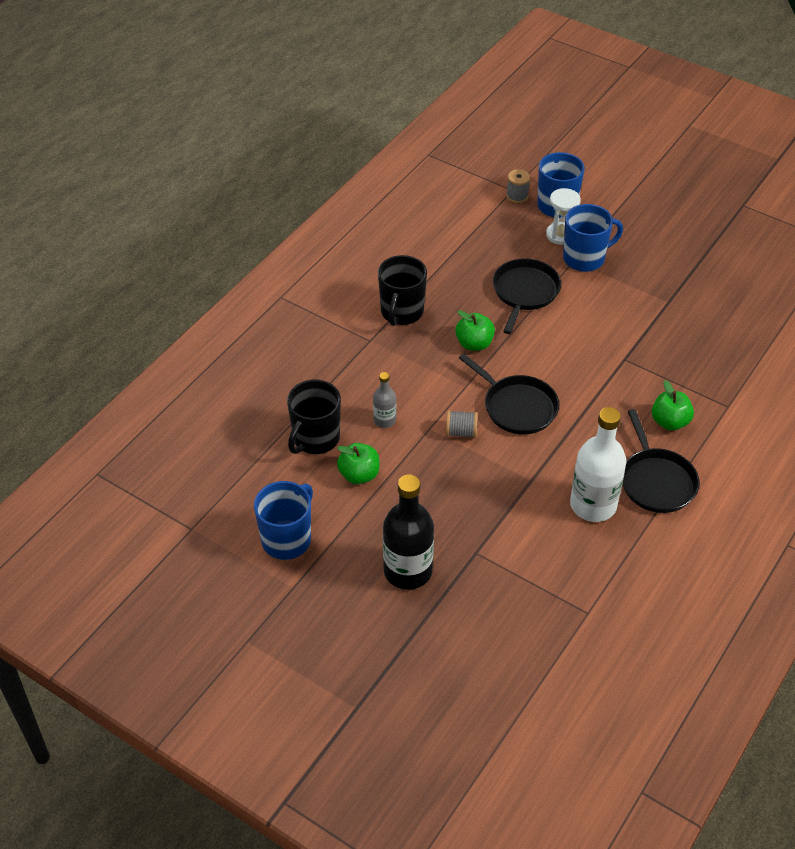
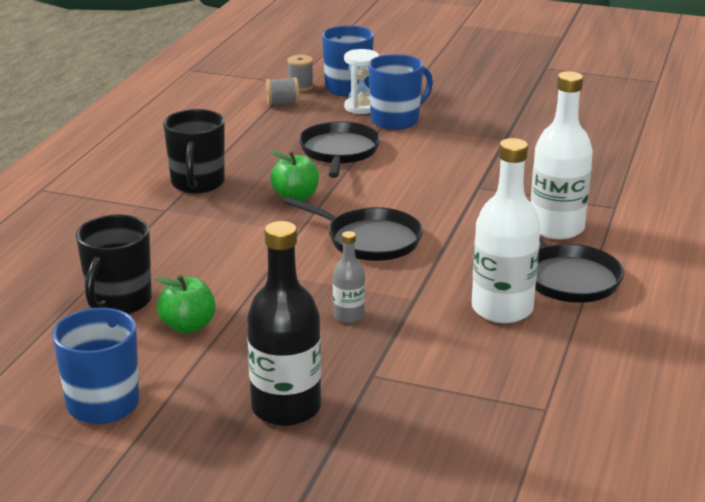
camera: 15 degrees left, 20 degrees down
(384, 420) = (206, 273): grey bottle -> grey bottle (348, 315)
(461, 432) = (308, 270): grey spool -> grey spool (282, 103)
(669, 422) = (556, 228): green apple -> white bottle

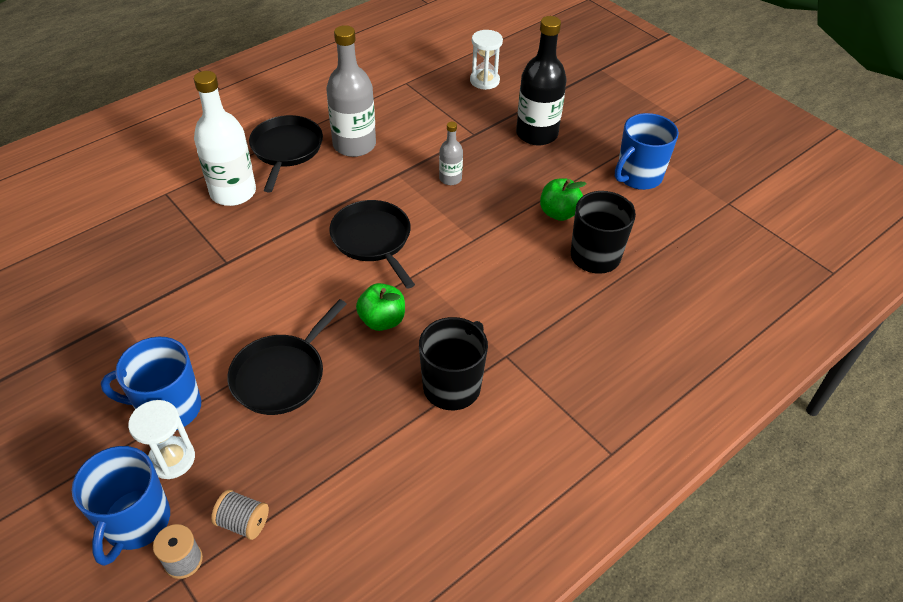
camera: 150 degrees left, 20 degrees up
(437, 460) = (484, 81): none -> white hourglass
(502, 309) = (354, 145): white bottle -> grey bottle

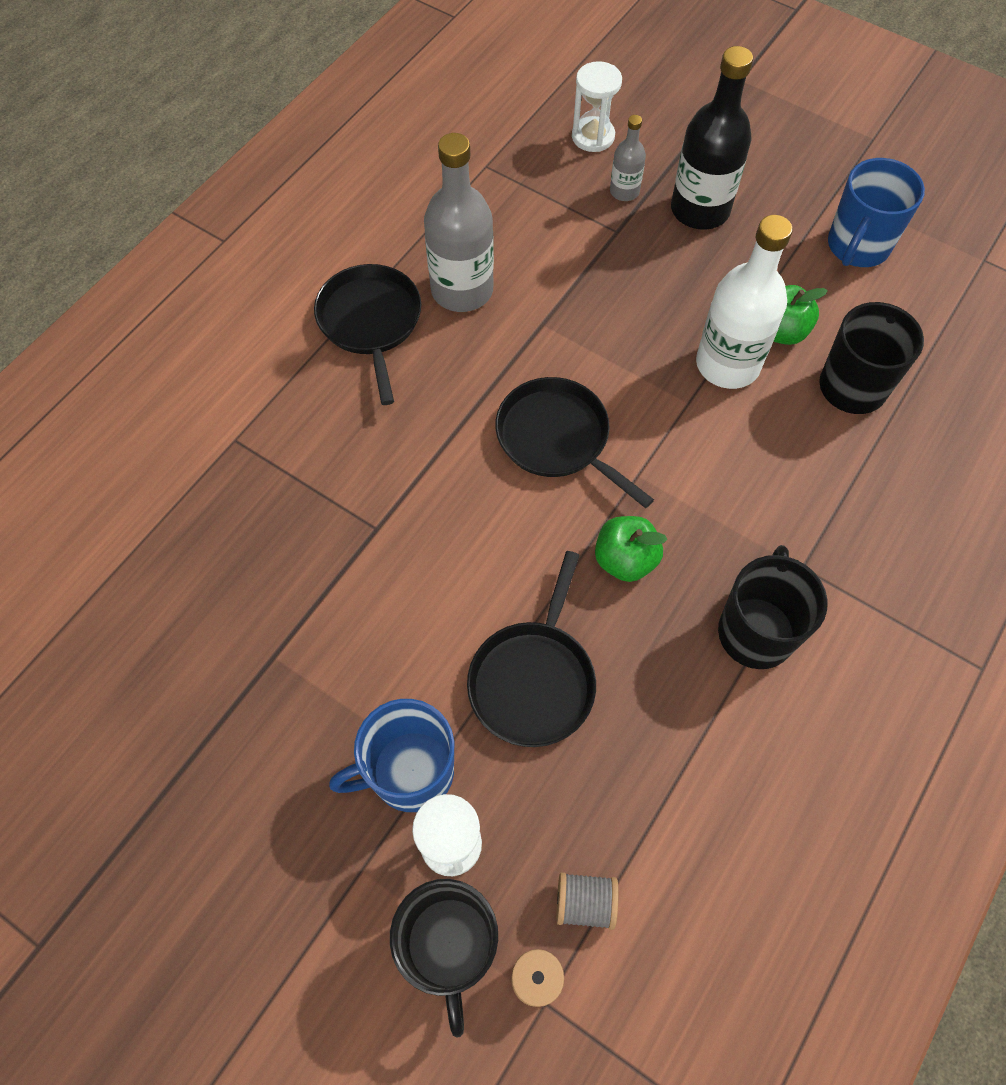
camera: 15 degrees left, 15 degrees up
(136, 522) = (450, 946): blue mug -> black mug
(233, 192) = (330, 413): white bottle -> white bottle (727, 364)
(450, 179) = (616, 313): grey bottle -> grey bottle (624, 191)

